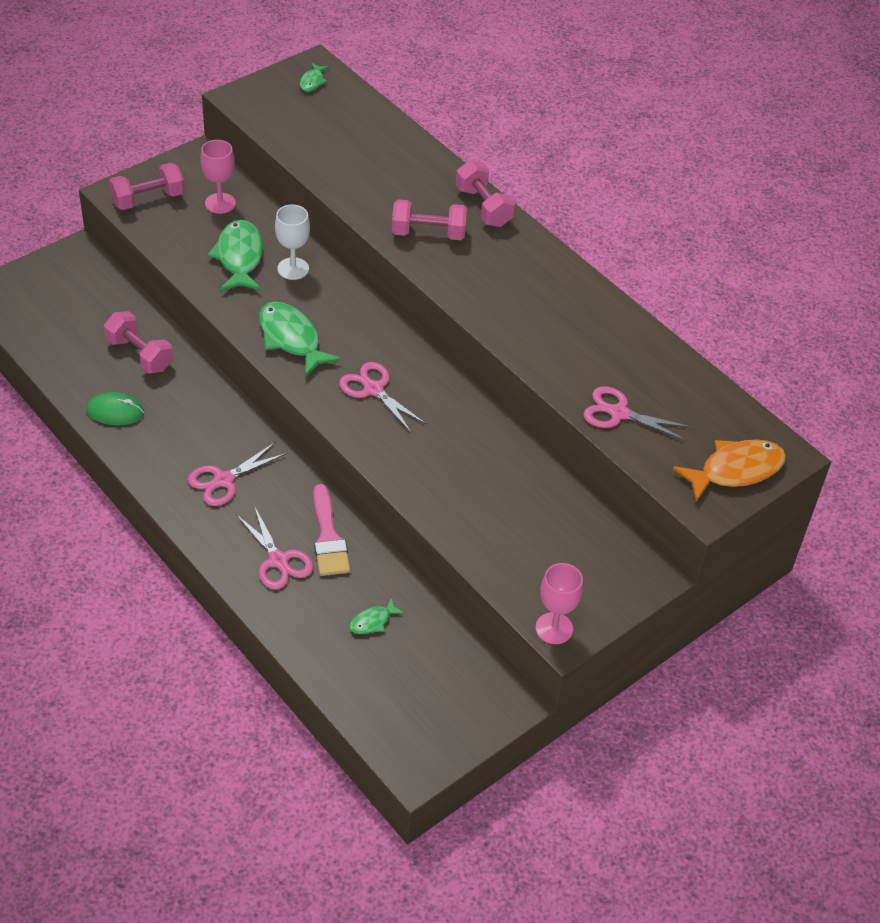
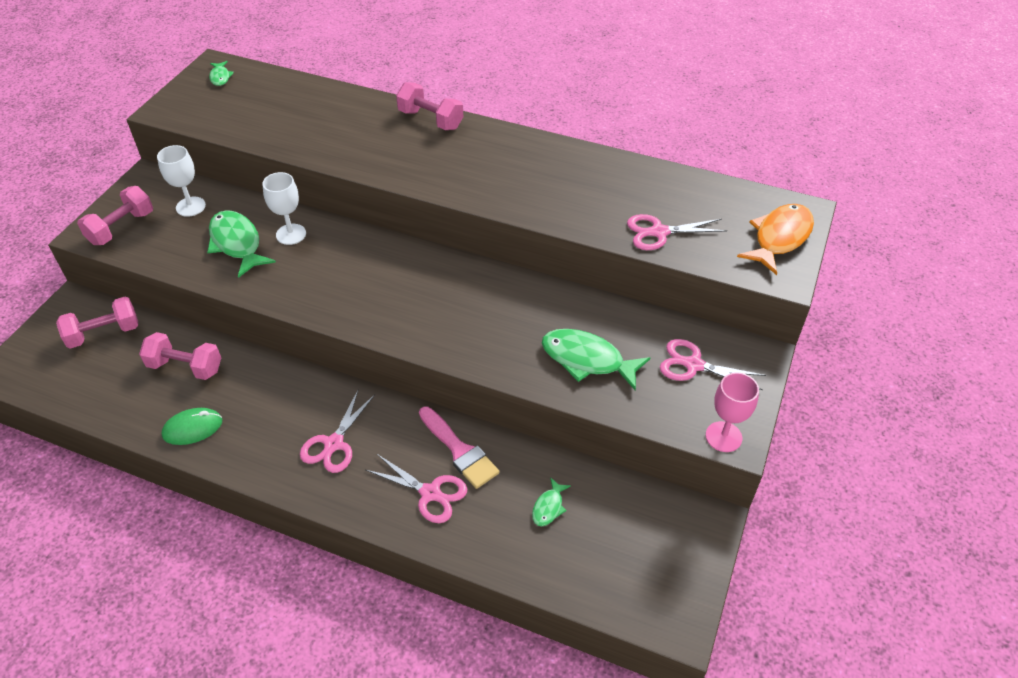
camera: 25 degrees left, 0 degrees up
(220, 203) = (190, 206): pink goblet -> white goblet
(291, 339) = (328, 292): green fish -> green fish (587, 360)
(373, 389) = (428, 304): pink scissors -> pink scissors (693, 365)
(428, 233) = (401, 156): pink dumbbell -> pink dumbbell (104, 333)

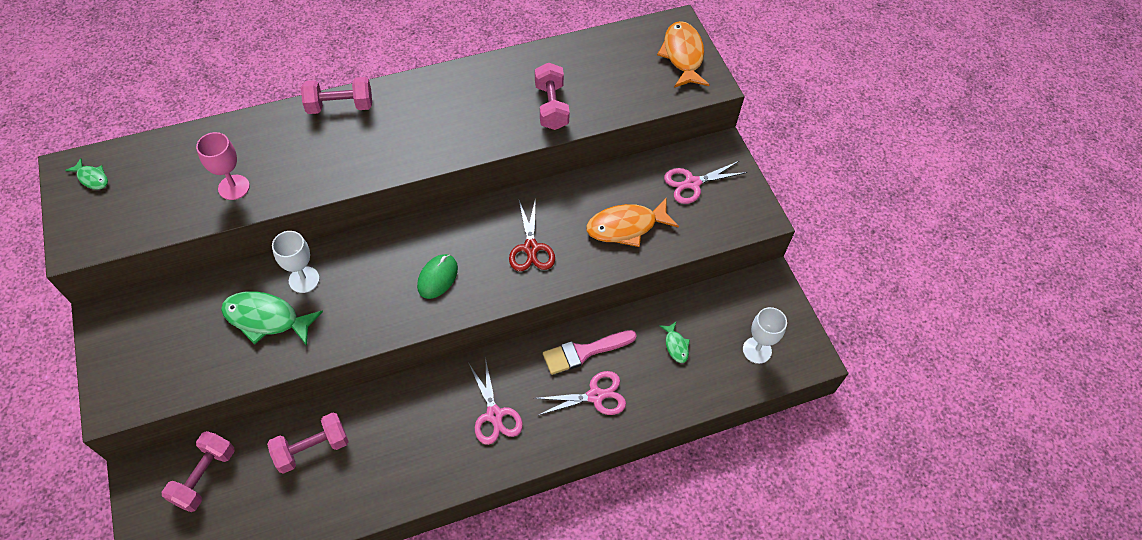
camera: 45 degrees left, 10 degrees up
(121, 228) = (139, 378): pink dumbbell -> pink dumbbell (551, 107)
(190, 206) = (182, 315): white goblet -> white goblet (757, 350)
(192, 428) = (375, 487): green mouse -> green mouse (437, 277)
(459, 451) = (584, 352): pink brush -> pink brush turned 150 degrees clockwise
(483, 322) = (531, 248): none -> red scissors
(587, 360) = (626, 226): green fish -> orange fish
(659, 232) = (606, 100): pink scissors -> none
(723, 437) = (753, 221): pink goblet -> pink goblet (234, 187)

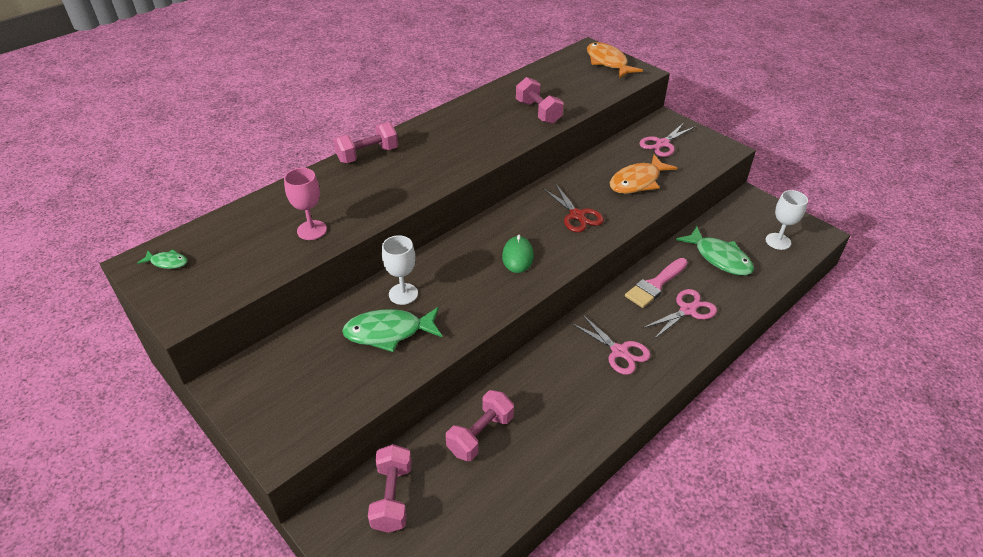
camera: 20 degrees left, 15 degrees down
(676, 345) = (719, 258): green fish -> green fish, size x2.01

